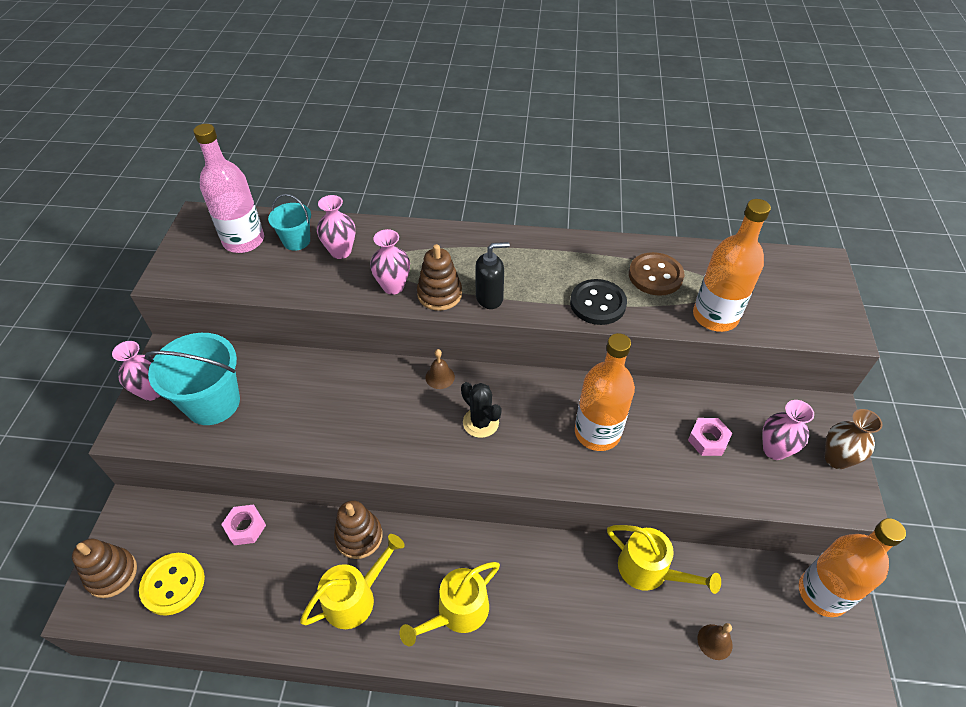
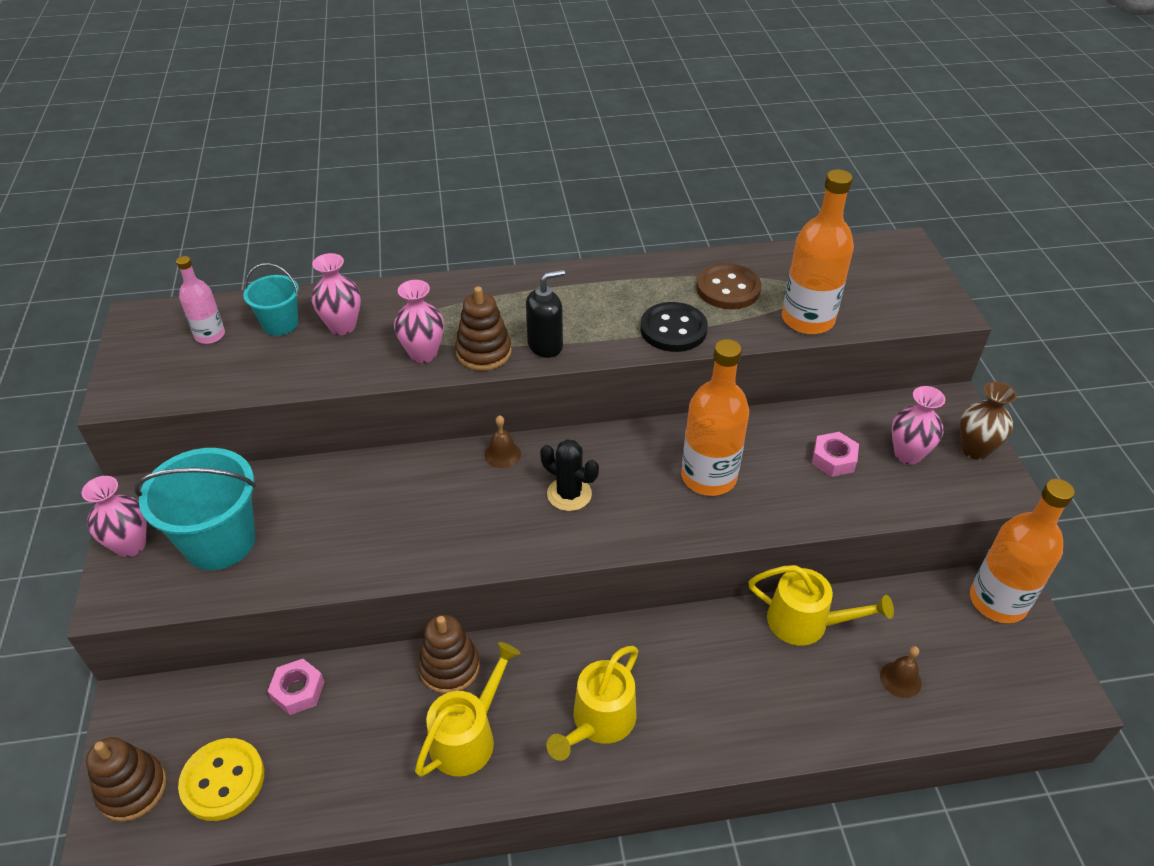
camera: 15 degrees left, 5 degrees down
(244, 241) = (210, 335): pink bottle -> pink bottle, size x0.56

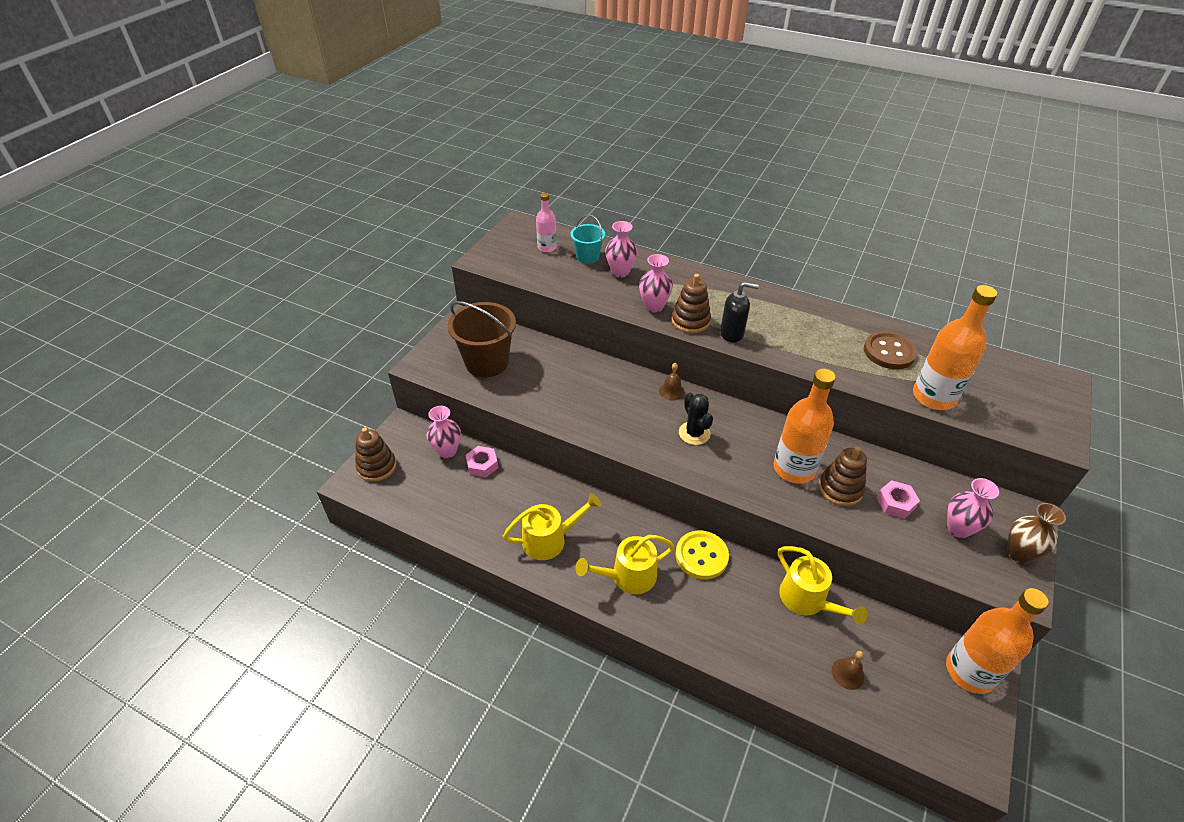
camera: 35 degrees right, 0 degrees up
(131, 545) = (445, 343): pink vase -> pink vase (447, 451)
(220, 542) = (487, 362): turquoise bucket -> brown bucket
(223, 780) = (417, 487): yellow button -> yellow button (701, 556)
(449, 667) = (567, 498): brown stacking toy -> brown stacking toy (840, 489)
(673, 329) = (826, 360): black button -> none

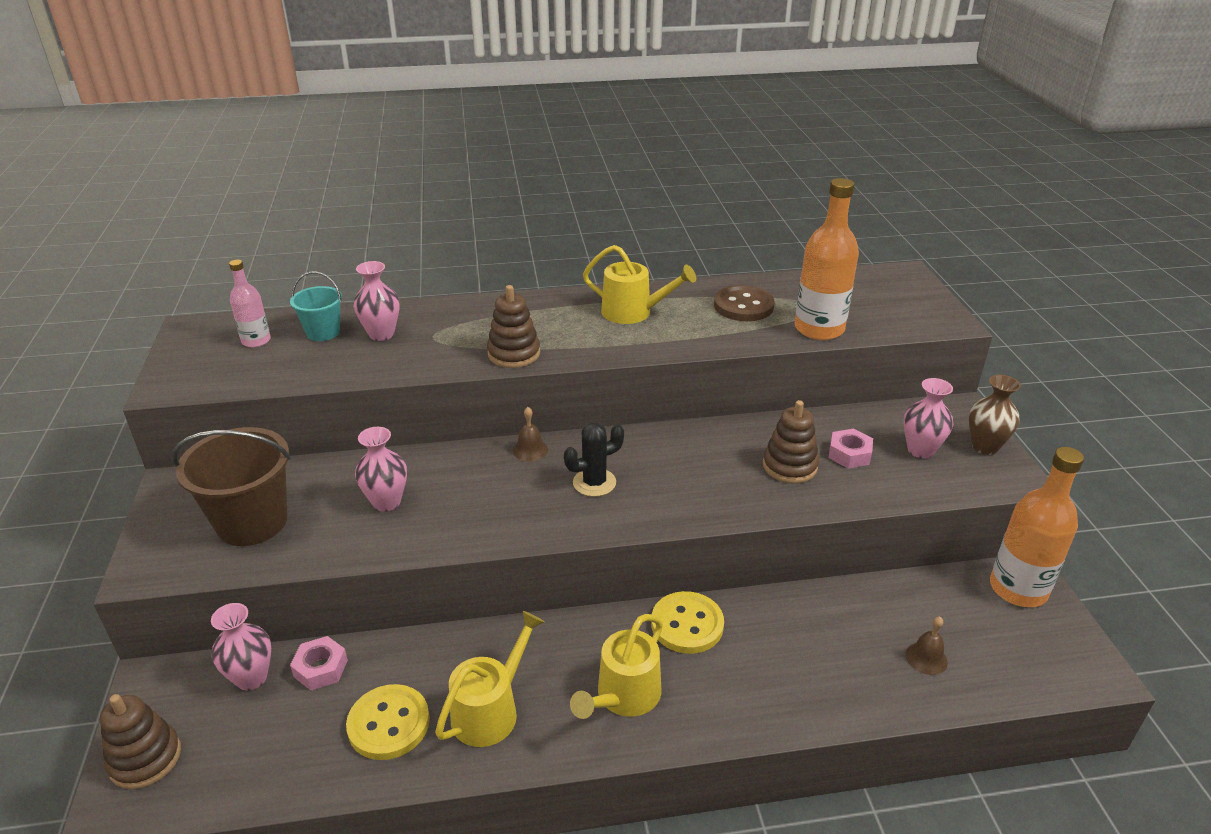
camera: 35 degrees left, 10 degrees down
(494, 516) = (389, 724): none -> yellow button
(654, 306) = (457, 355): pink vase -> pink vase (386, 502)
(694, 433) = (594, 482): black cactus -> black cactus turned 60 degrees counterclockwise
(732, 334) = (572, 348): black soap dispenser -> none
(794, 469) = (729, 468): orange bottle -> none
(807, 600) = (829, 607): yellow watering can -> yellow watering can (633, 312)

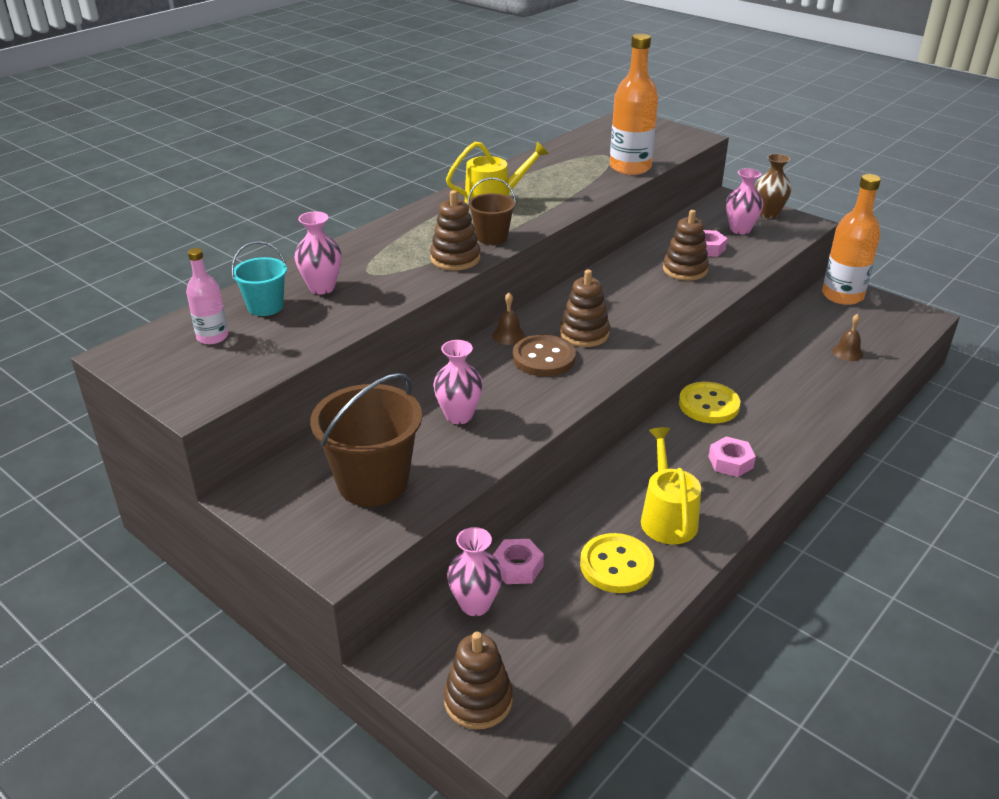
camera: 40 degrees left, 0 degrees up
(575, 347) = (492, 237): none -> brown bucket
(594, 482) = (584, 334): black cactus -> brown stacking toy
(623, 697) = (730, 462): yellow watering can -> pink nut
(743, 306) = (561, 171): brown button -> brown button (543, 358)

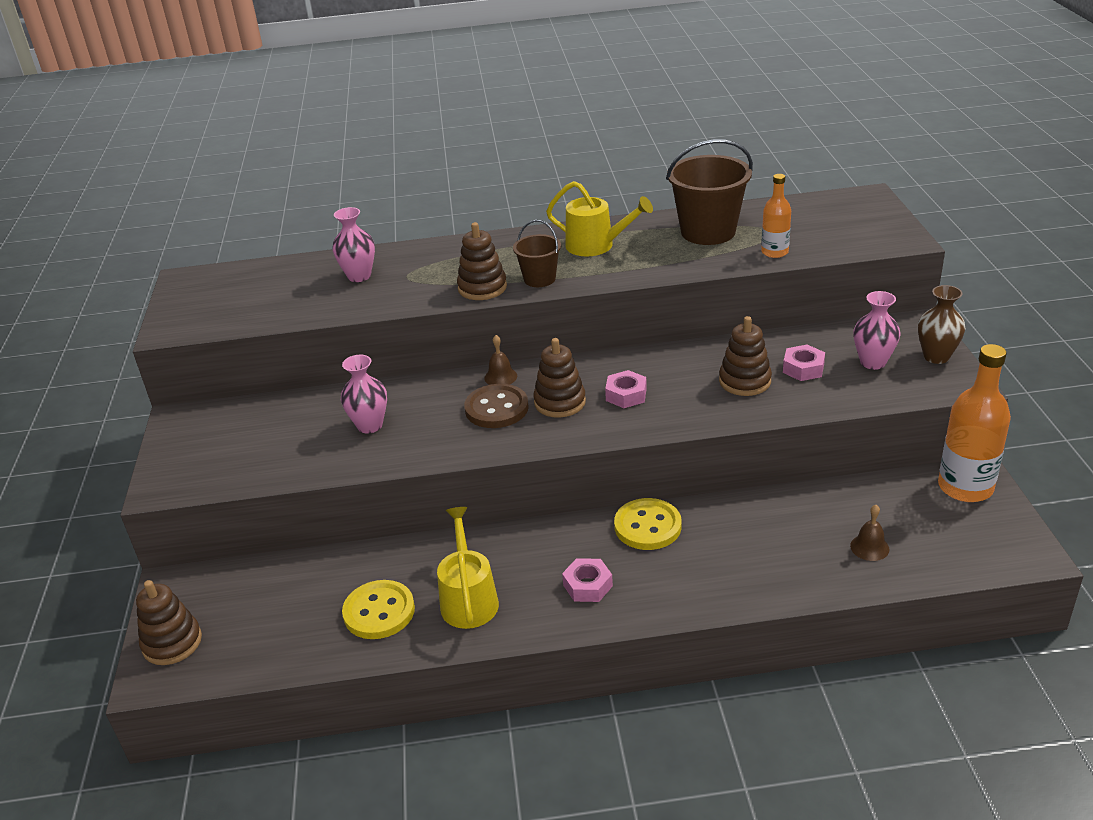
camera: 45 degrees right, 0 degrees up
(212, 337) = (245, 287): pink bottle -> none
(265, 307) = (305, 277): turquoise bucket -> none
(373, 482) = (251, 446): brown bucket -> brown bucket (708, 232)
(475, 604) = (257, 579): pink vase -> none
(517, 567) = (317, 570): pink nut -> pink nut (626, 395)
(630, 167) = (774, 252): orange bottle -> orange bottle, size x0.56
(667, 517) = (468, 599): yellow watering can -> yellow watering can turned 45 degrees counterclockwise

